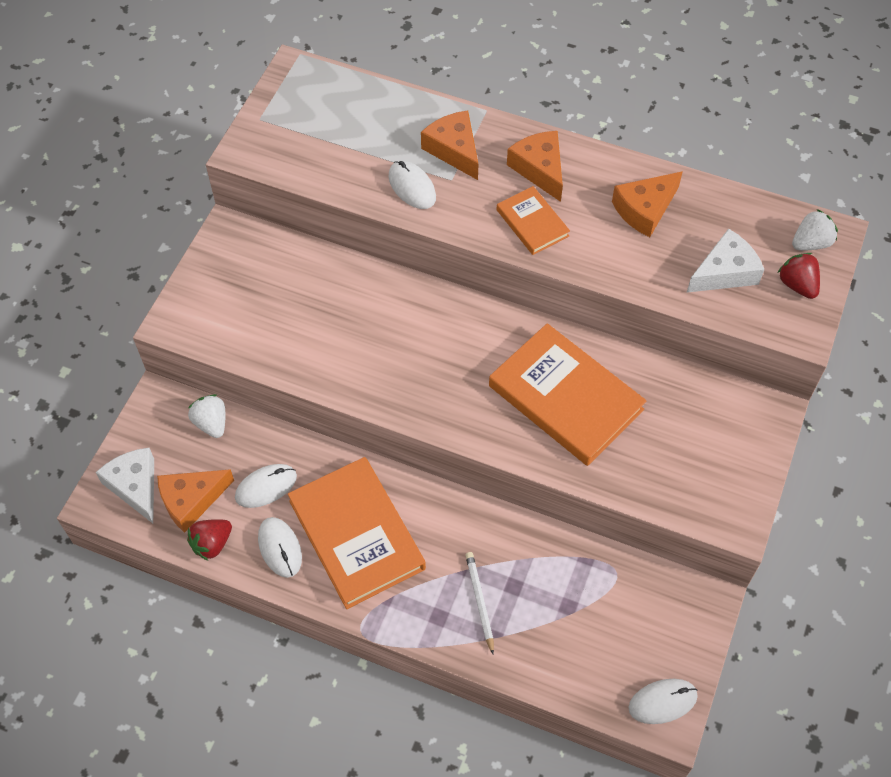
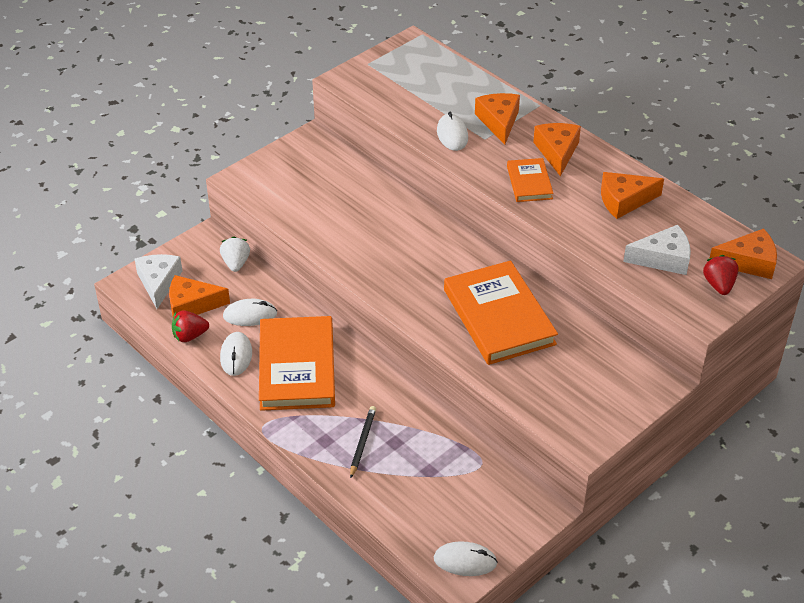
camera: 25 degrees right, 15 degrees down
(479, 601) = (362, 442): white pencil -> black pencil
(810, 243) = (748, 262): white strawberry -> orange cheese

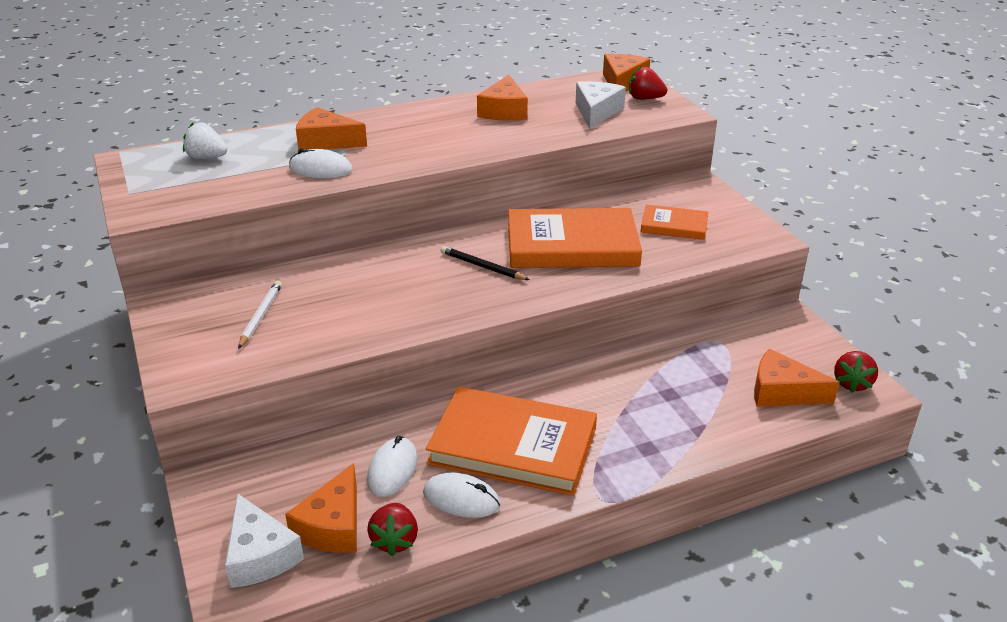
camera: 70 degrees left, 10 degrees down
(159, 283) = (259, 555): white cheese -> white cheese turned 135 degrees counterclockwise
(236, 263) = (282, 463): white strawberry -> white strawberry (206, 158)
(319, 186) = (260, 316): none -> white pencil
(362, 442) = (661, 418): black pencil -> black pencil (482, 266)
(465, 561) = (852, 383): white mouse -> red strawberry
(529, 182) = (439, 146): orange book -> orange book (674, 226)
(557, 152) = (404, 124): orange cheese -> orange cheese (782, 392)

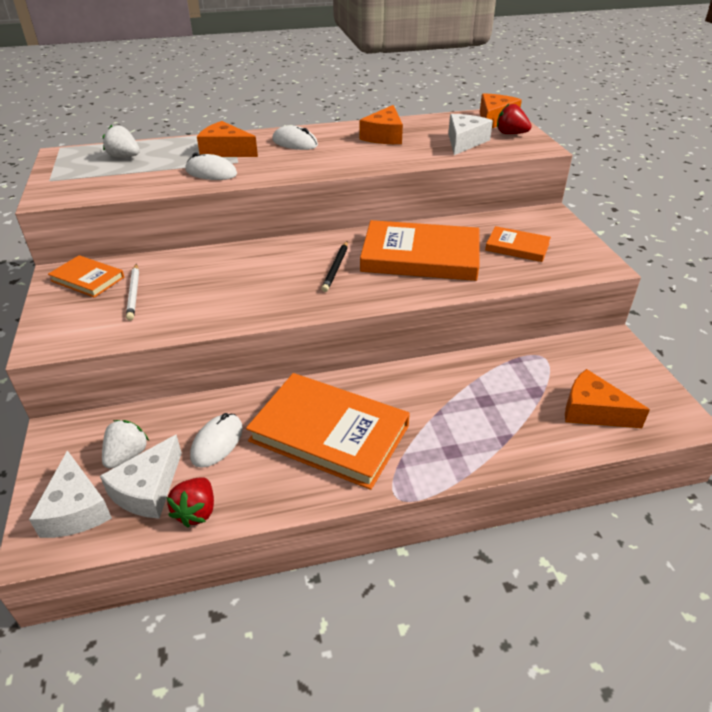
camera: 10 degrees right, 5 degrees up
(197, 305) = (87, 279): none -> orange book
(260, 316) = (134, 293): white pencil -> white pencil turned 150 degrees clockwise
(295, 495) = (127, 455): none -> white strawberry
(333, 525) = (148, 489): orange cheese -> white cheese
(461, 499) = (268, 479): white mouse -> white mouse (295, 143)
(482, 266) = (336, 268): black pencil -> black pencil turned 120 degrees counterclockwise
(852, 383) = (663, 410): red strawberry -> none

